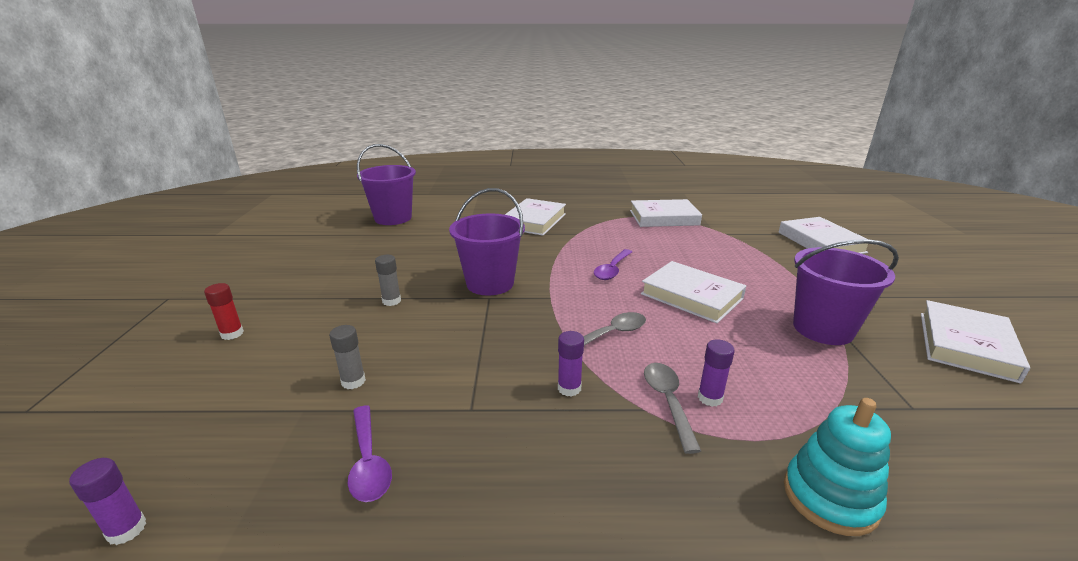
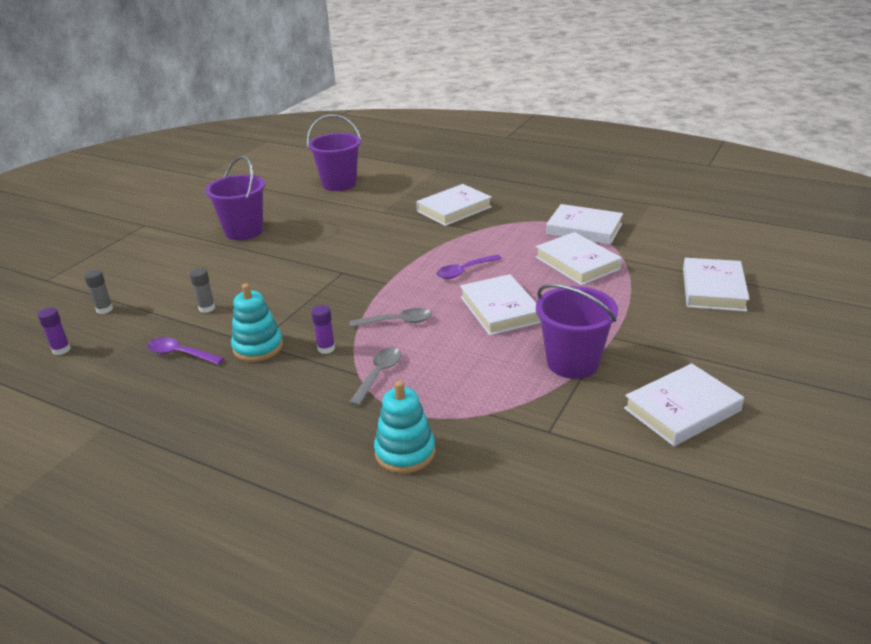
camera: 30 degrees right, 5 degrees up
(232, 334) = (164, 259): red glue stick -> none
(368, 462) = (180, 354): purple spoon -> purple spoon turned 105 degrees clockwise
(391, 301) = (274, 259): grey glue stick -> grey glue stick (104, 309)
(479, 414) = (258, 347): none -> turquoise stacking toy
(490, 283) = (354, 261): purple bucket -> purple bucket (244, 231)
(697, 243) = (577, 263): none -> white book
(710, 398) = (409, 381): purple glue stick -> none

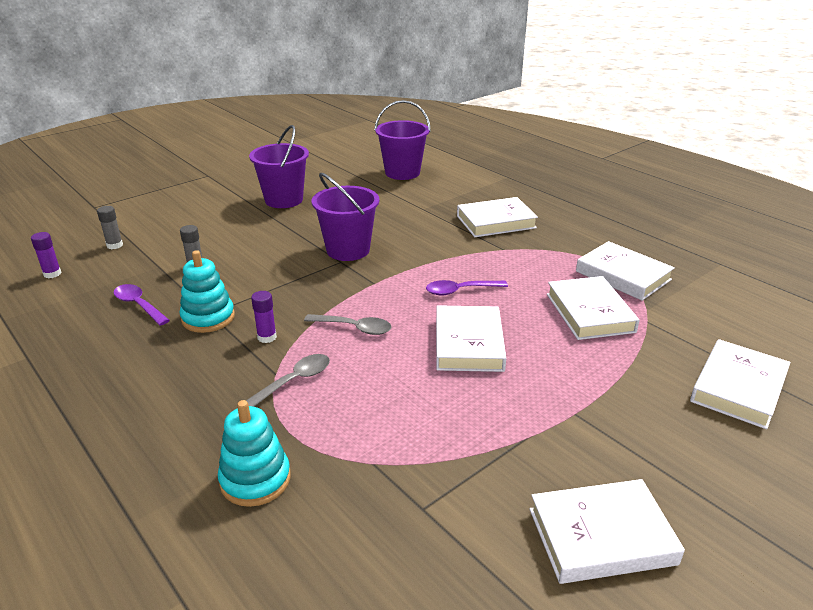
camera: 20 degrees right, 0 degrees up
(573, 363) = (506, 431): purple bucket -> purple bucket (348, 250)

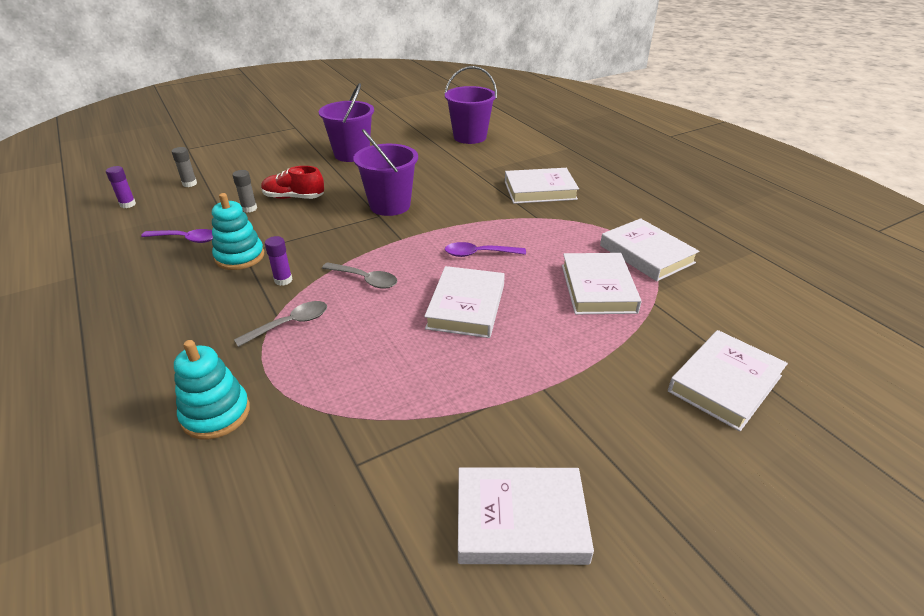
camera: 10 degrees right, 5 degrees up
(138, 305) = (186, 239): purple spoon -> purple spoon turned 135 degrees clockwise
(240, 250) = (294, 197): none -> red shoe

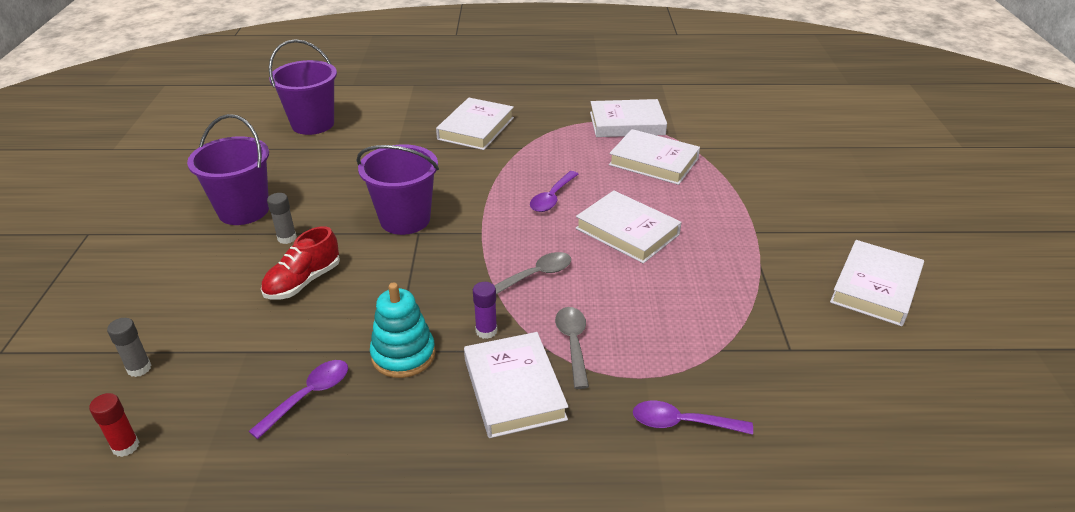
camera: 60 degrees left, 0 degrees up
(128, 204) = (126, 446): purple glue stick -> red glue stick
(216, 414) = (682, 423): turquoise stacking toy -> purple spoon
(249, 208) = (288, 324): grey glue stick -> grey glue stick (287, 238)
(725, 383) = (793, 160): white book -> white book (514, 389)

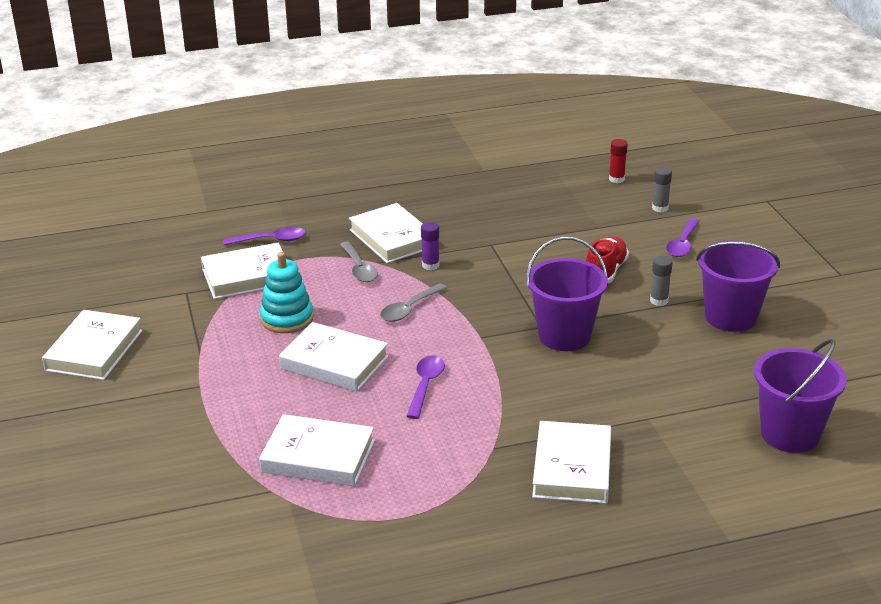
camera: 165 degrees right, 5 degrees down
(309, 396) = (530, 214): purple spoon -> purple spoon (682, 244)
(403, 355) = (483, 242): turquoise stacking toy -> turquoise stacking toy (287, 319)
(627, 123) = (366, 519): white book -> white book (247, 276)

